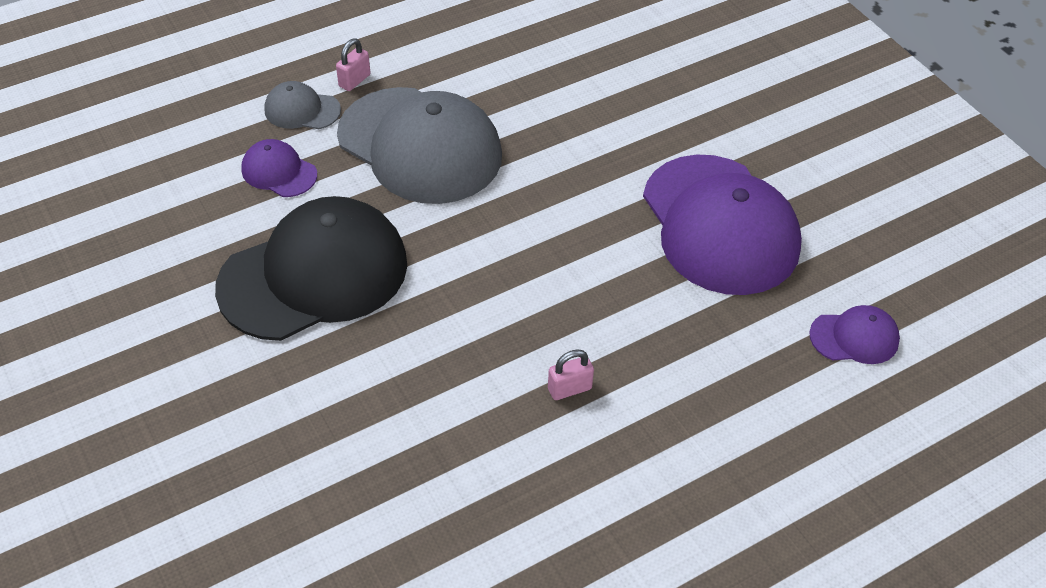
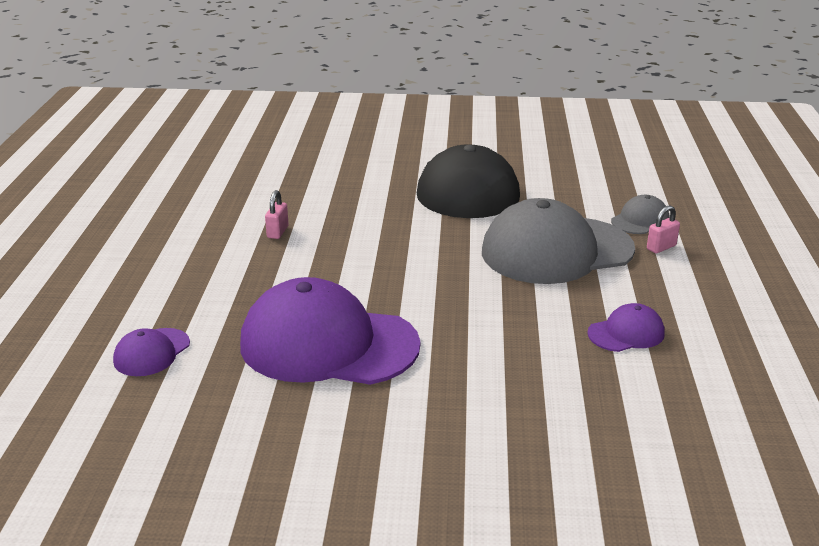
camera: 125 degrees right, 20 degrees down
(279, 172) = (577, 198): purple cap -> purple cap (626, 333)
(354, 81) = (661, 247): pink padlock -> pink padlock turned 75 degrees clockwise

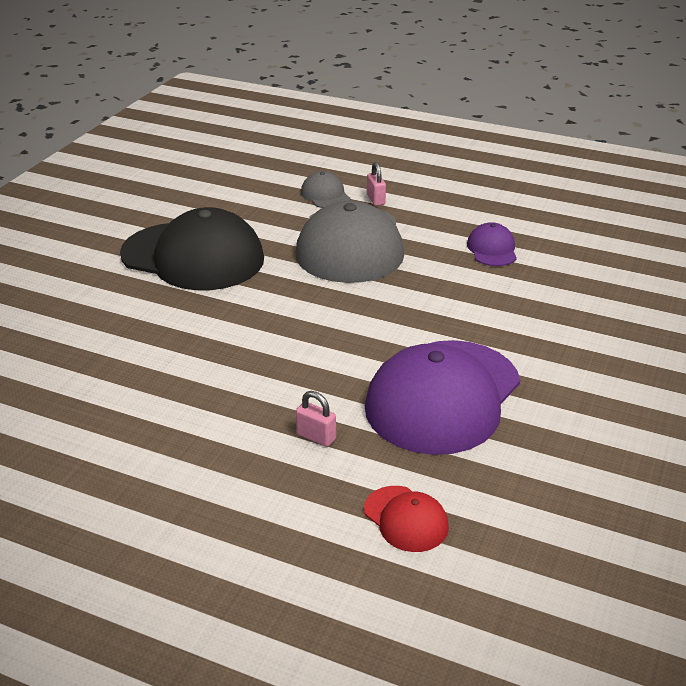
camera: 70 degrees left, 5 degrees up
(152, 352) = (406, 519): purple cap -> red cap
(277, 232) = (197, 392): pink padlock -> pink padlock (316, 437)

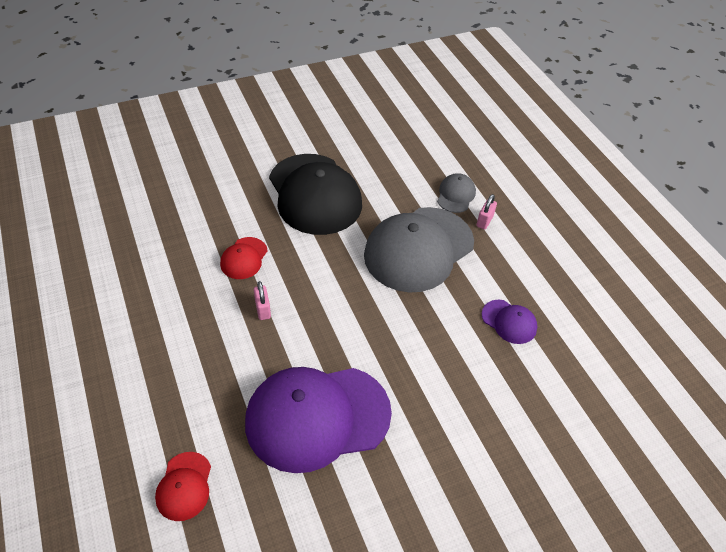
camera: 40 degrees right, 15 degrees up
(196, 336) = (244, 258): none -> red cap
(316, 437) = (213, 385): pink padlock -> pink padlock (263, 309)
(492, 249) = (509, 322): purple cap -> purple cap turned 90 degrees clockwise

